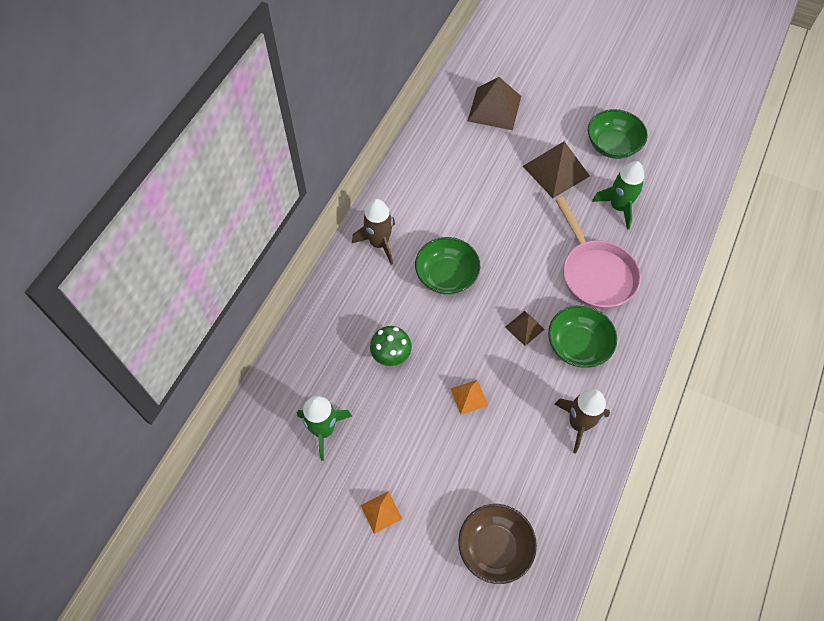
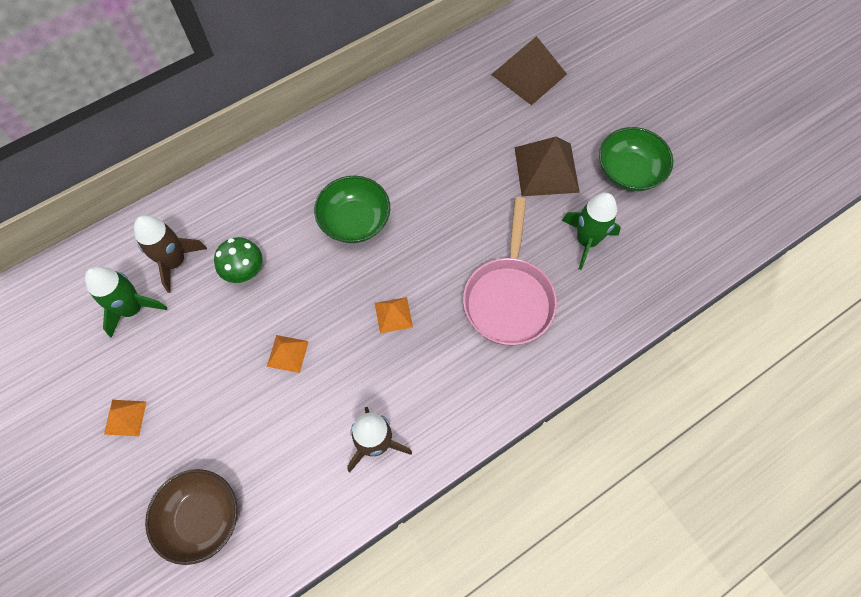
camera: 30 degrees right, 5 degrees up
(379, 243) = (314, 155): brown rocket -> brown rocket (175, 262)
(524, 328) = (393, 315): brown pyramid -> orange pyramid
(578, 345) = (434, 363): green bowl -> none

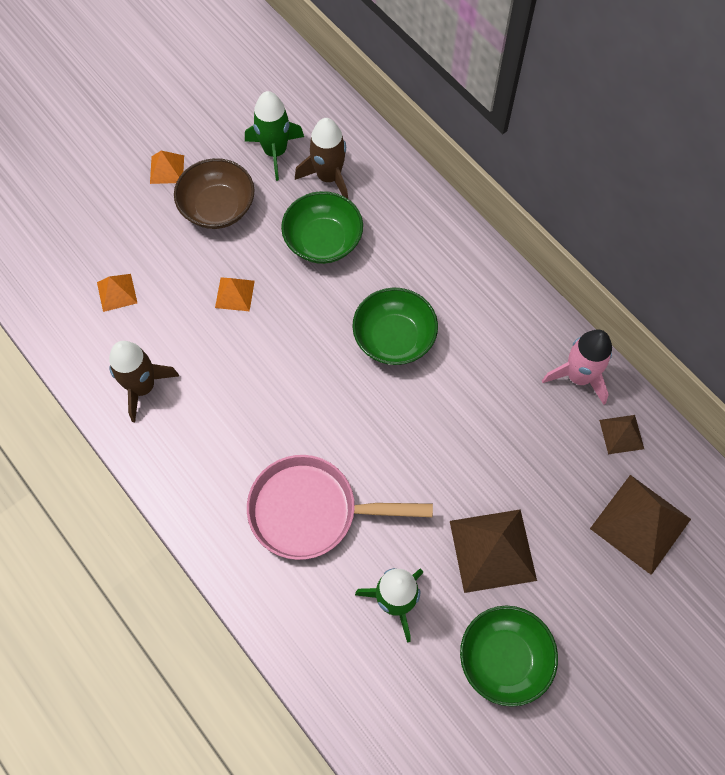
camera: 85 degrees right, 0 degrees up
(201, 518) = (75, 247): brown bowl -> brown bowl (218, 207)
(245, 271) = (323, 241): green mushroom -> green bowl
(393, 315) = (283, 390): orange pyramid -> orange pyramid (117, 292)
(407, 94) = (578, 376): none -> pink rocket
(458, 74) = (621, 434): none -> brown pyramid

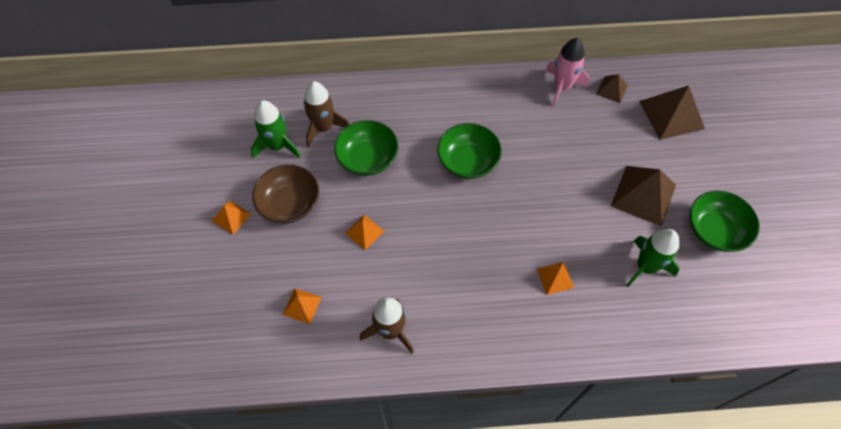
camera: 55 degrees left, 5 degrees down
(312, 511) = (555, 278): pink pan -> orange pyramid

